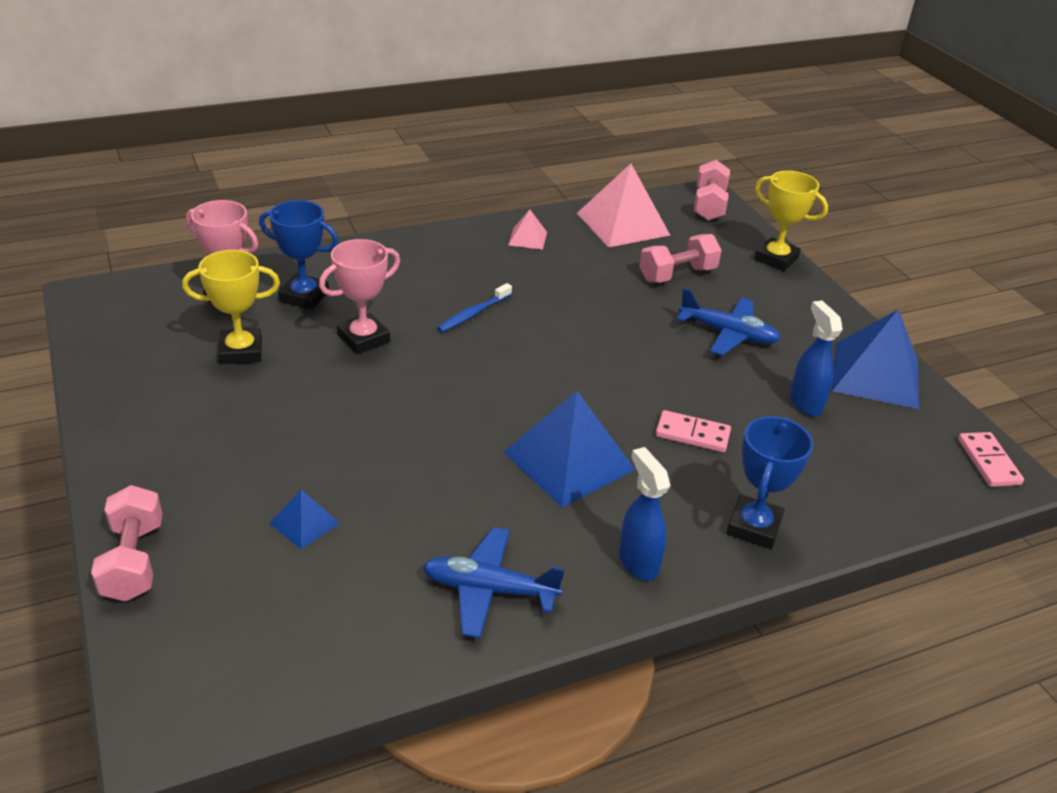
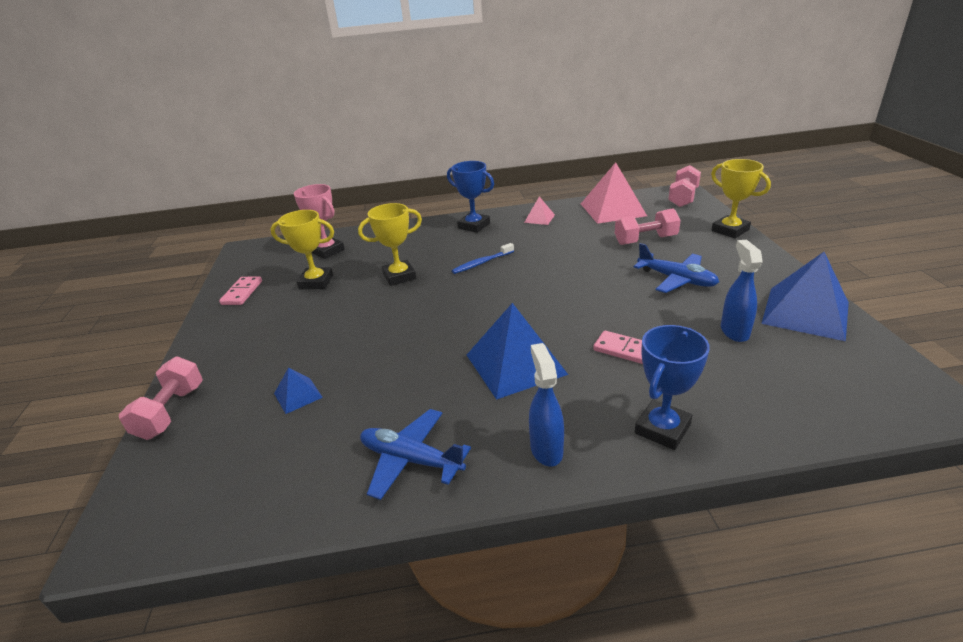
camera: 20 degrees right, 5 degrees down
(304, 296) = (373, 251): blue trophy -> blue trophy (474, 226)
(363, 338) = (399, 276): pink trophy -> yellow trophy
(988, 462) = (916, 390): pink domino -> pink domino (242, 293)

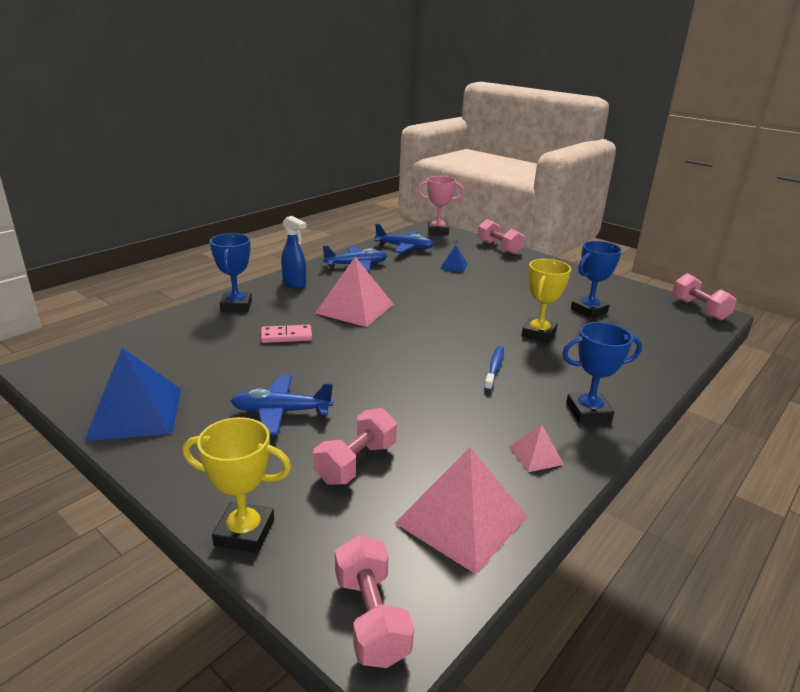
camera: 135 degrees right, 5 degrees down
(242, 293) = (617, 290): pink domino -> none
(243, 256) = (699, 309): none -> pink dumbbell
(275, 480) = (404, 248): none -> blue plane
(316, 282) = (589, 311): yellow trophy -> blue trophy
(327, 251) = (650, 334): pink trophy -> pink trophy (438, 230)
(515, 364) = (355, 308): blue pyramid -> pink pyramid
(734, 331) = (204, 374): blue spray bottle -> none

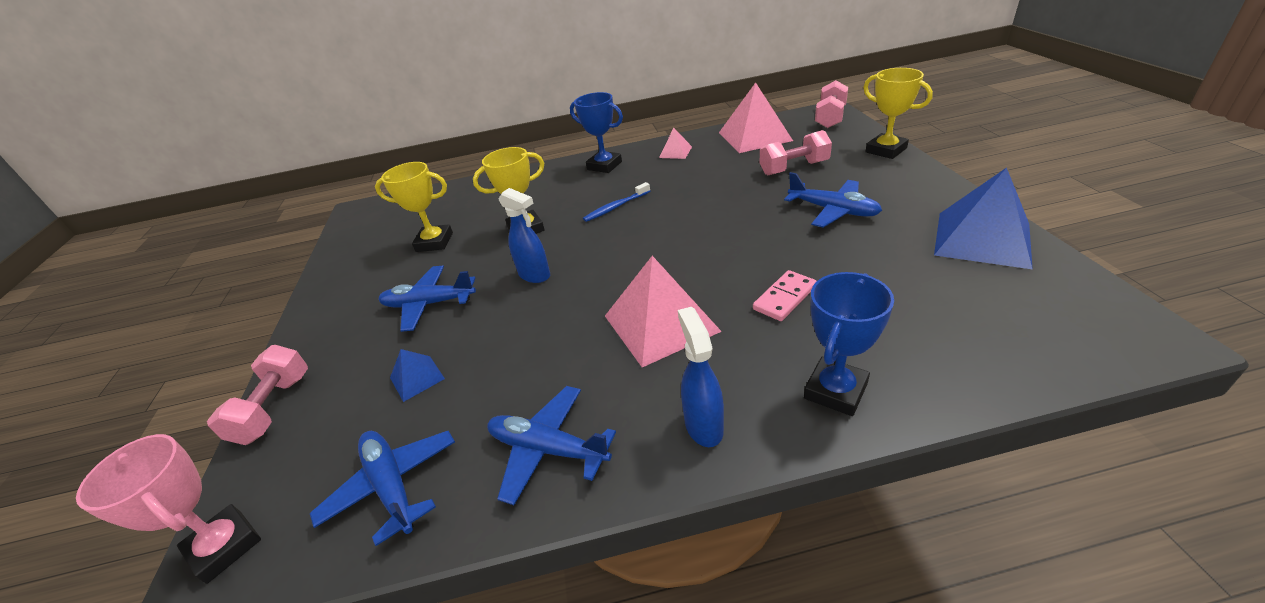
camera: 135 degrees left, 10 degrees up
(286, 336) = (784, 298): pink domino -> pink domino turned 75 degrees counterclockwise
(472, 311) = (535, 275): none -> blue spray bottle
(510, 286) = (429, 304): none -> blue plane
(589, 311) = (434, 242): blue trophy -> yellow trophy
(699, 309) = (354, 218): pink dumbbell -> none

